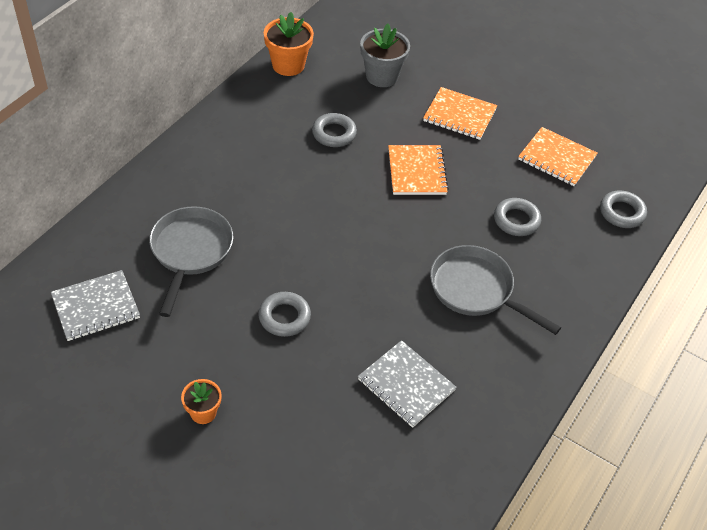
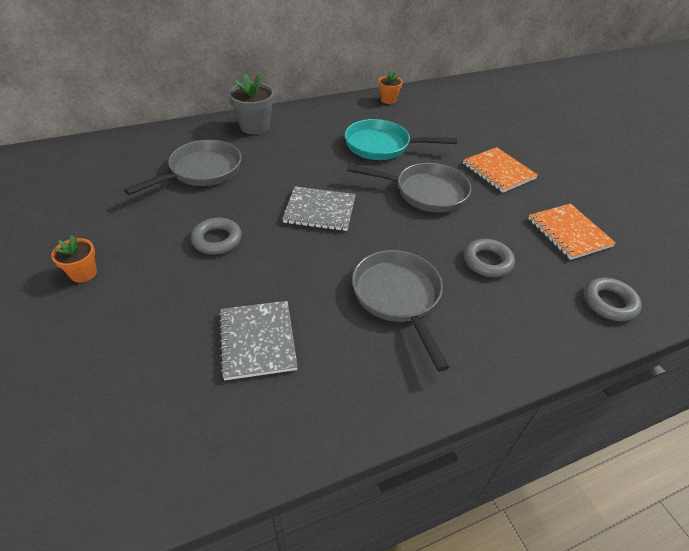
camera: 35 degrees right, 5 degrees down
(96, 307) = (104, 175): grey notebook -> grey notebook (320, 210)
(288, 65) = (388, 100): orange flower pot -> orange flower pot, size x0.60
(334, 133) = (382, 146): grey ring -> turquoise pan
(382, 76) = (454, 128): grey flower pot -> grey flower pot (254, 126)
(417, 172) = (426, 192): orange notebook -> grey pan

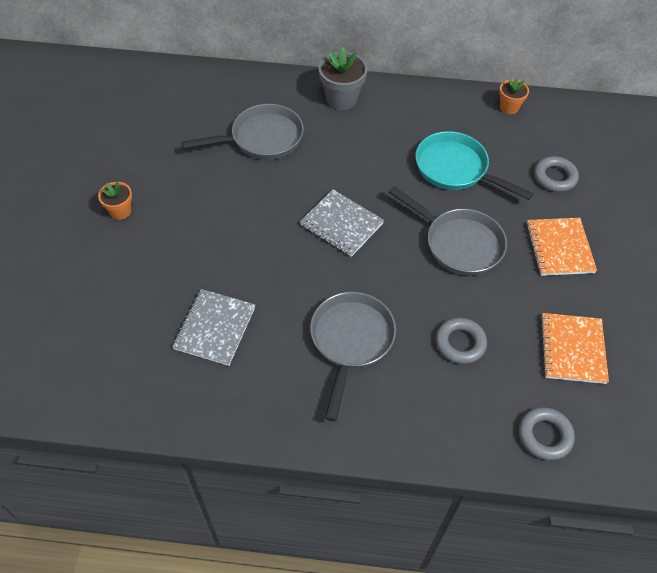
camera: 30 degrees right, 10 degrees up
(217, 240) = (235, 220): grey ring -> grey ring (554, 177)

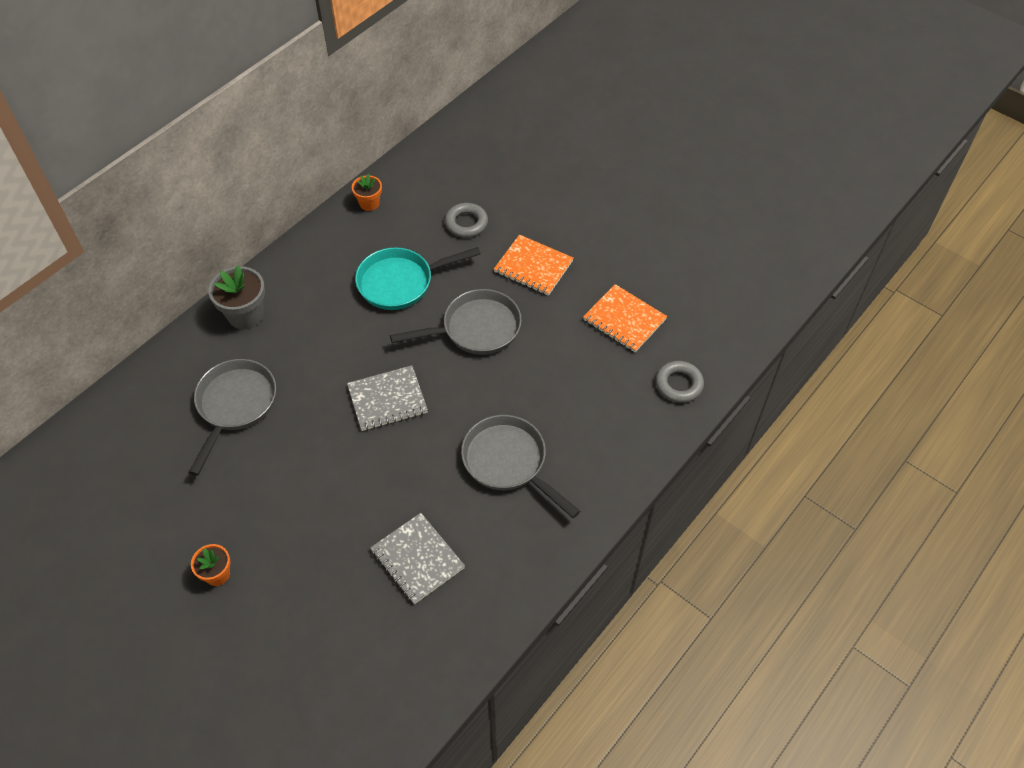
camera: 55 degrees left, 0 degrees up
(460, 343) = (566, 388): grey ring -> none

